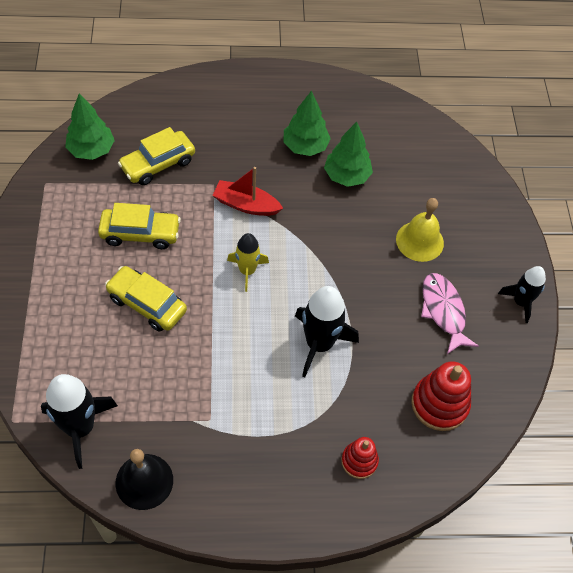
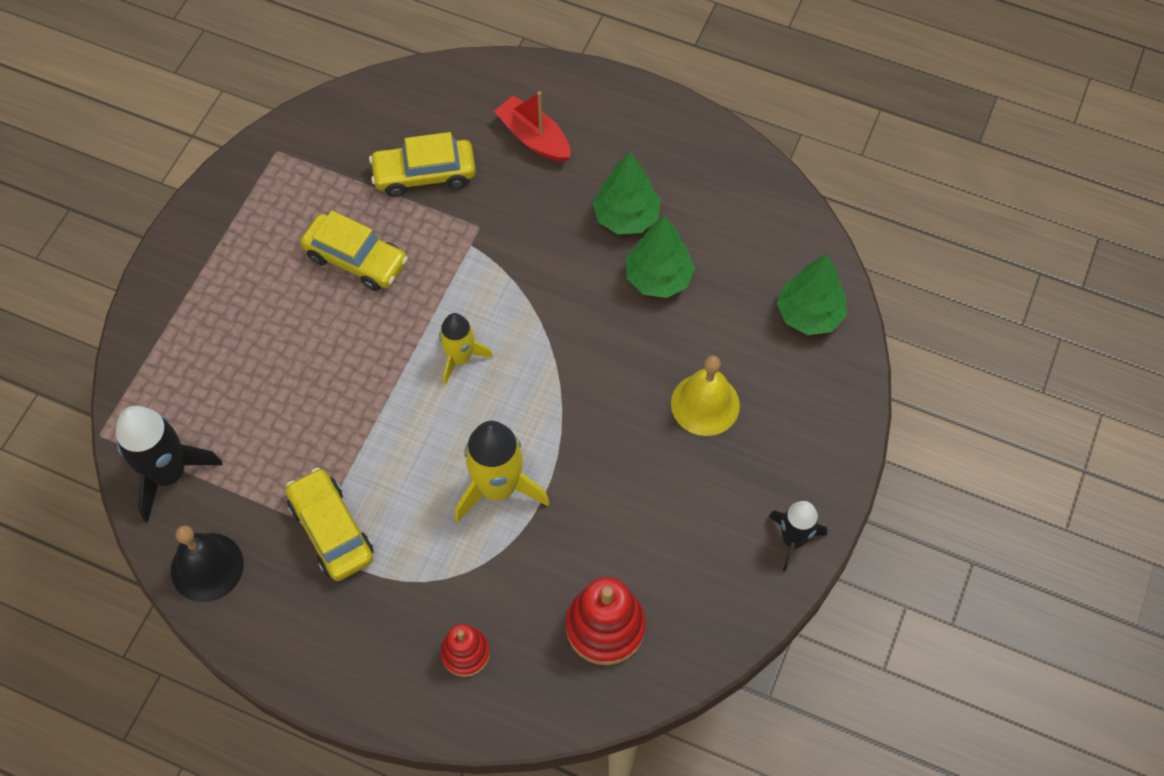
camera: 30 degrees right, 5 degrees up
(91, 150) = (353, 126): green tree -> green tree (809, 314)
(147, 304) = (318, 354): yellow car -> yellow car (331, 530)
(246, 205) = (505, 270): red boat -> red boat (534, 138)
(319, 344) = (498, 488): black rocket -> yellow rocket
(443, 311) = (681, 510): pink fish -> none

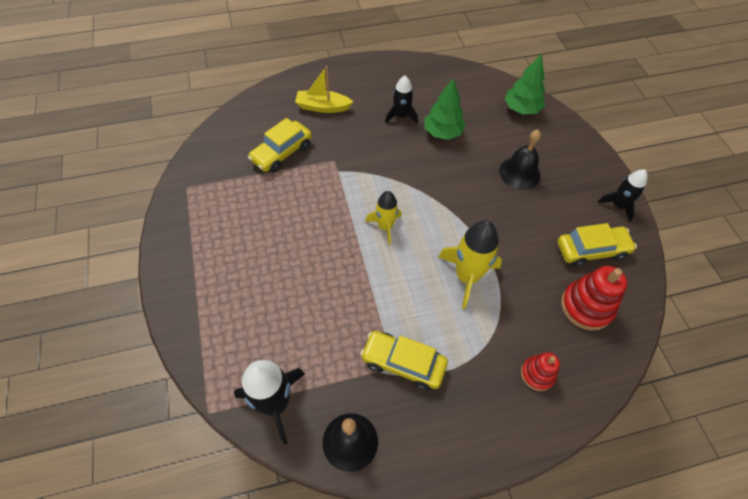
camera: 40 degrees left, 5 degrees down
(356, 259) = (283, 214): yellow car -> yellow car (591, 250)
(534, 138) = (323, 107): red boat -> yellow boat
(626, 217) = (401, 116): green tree -> black rocket
(705, 404) = (519, 173): yellow bell -> black bell

